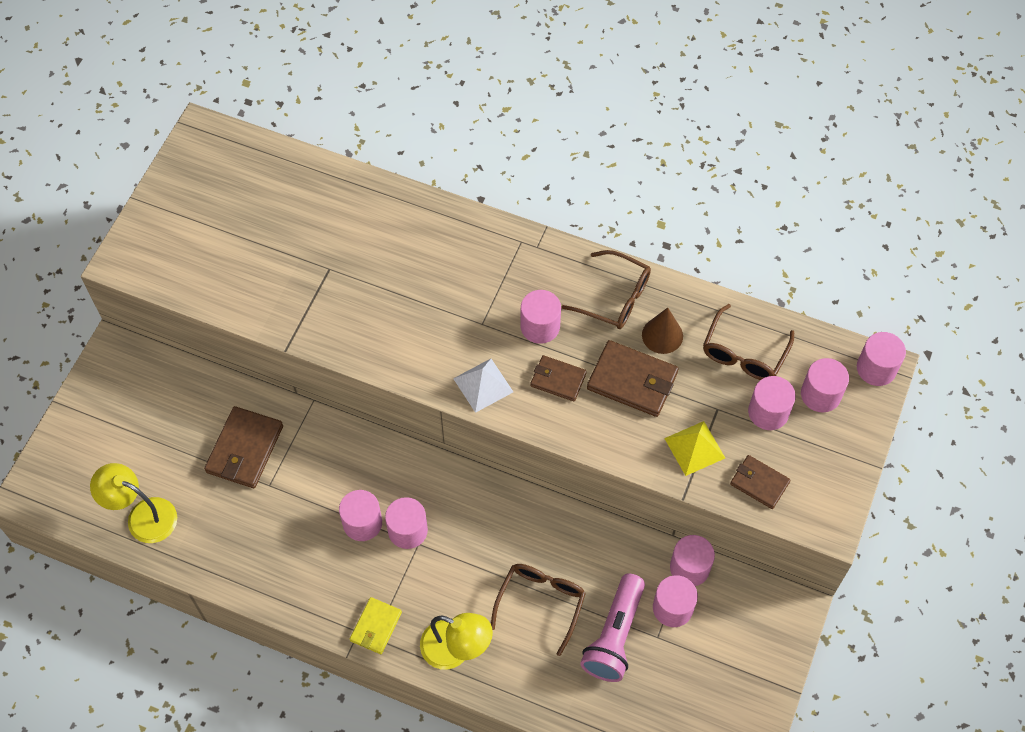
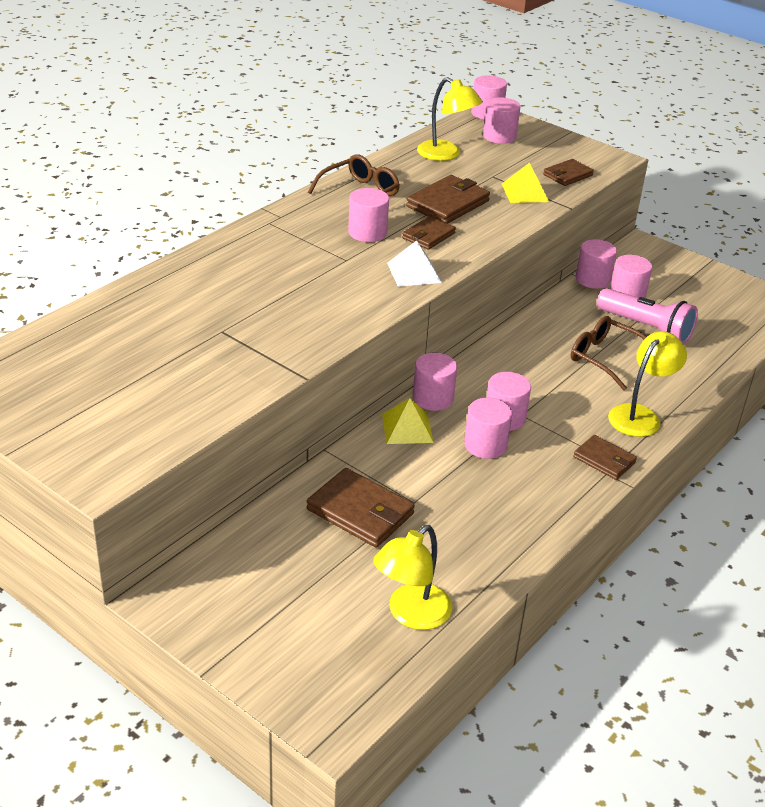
camera: 75 degrees left, 25 degrees down
(364, 454) = (407, 428): none -> yellow pyramid
(376, 627) = (604, 460): yellow wallet -> brown wallet
(662, 335) = (410, 182): brown cone -> none
(744, 352) = (446, 154): brown glasses -> yellow lamp
(768, 412) = (505, 158): pink cylinder -> pink cylinder (433, 398)

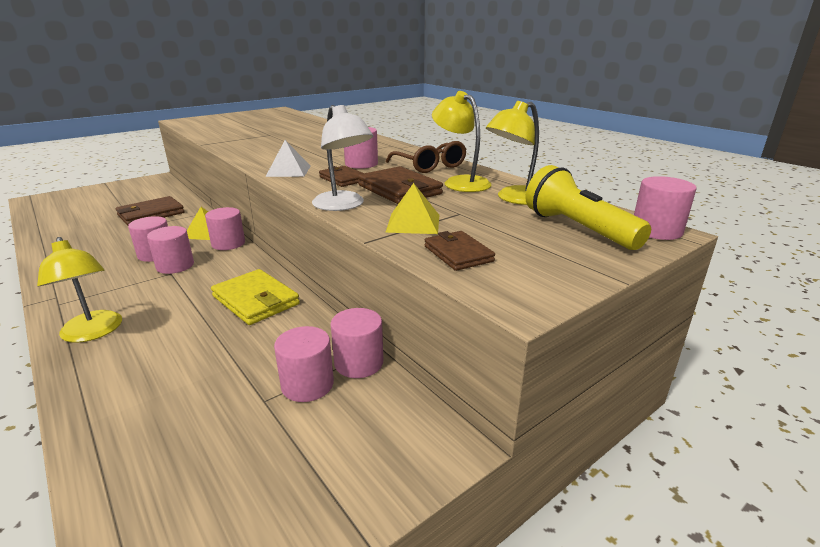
camera: 105 degrees right, 10 degrees down
(411, 614) = (59, 218): yellow lamp -> yellow lamp (460, 182)
(499, 136) = (578, 229): pink cylinder -> yellow flashlight
(504, 225) = (343, 205): none -> white lamp
(542, 343) = (256, 300): none -> yellow wallet
(604, 460) = (70, 299): brown wallet -> none
(606, 358) = (198, 333): brown glasses -> none
(646, 328) = (225, 381): pink flashlight -> none

